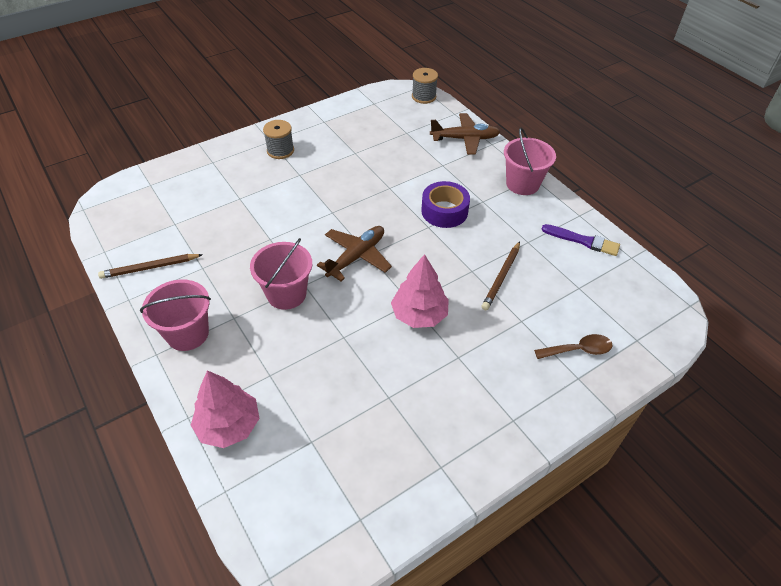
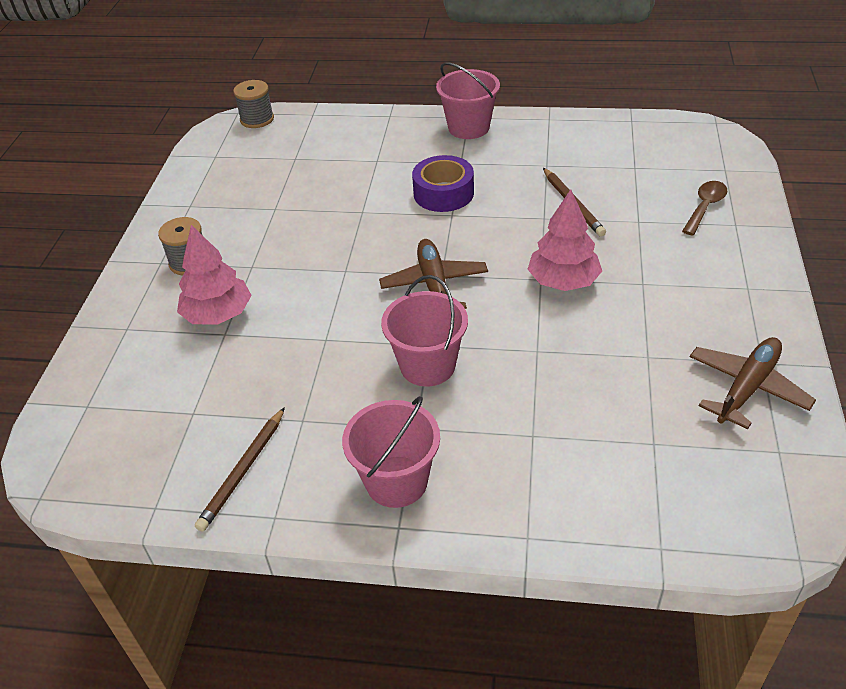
camera: 45 degrees left, 5 degrees down
(229, 425) = (572, 504): pink tree -> pink tree (218, 314)
(465, 139) = (359, 127): brown plane -> brown plane (747, 387)
(583, 241) = (582, 134): purple brush -> none

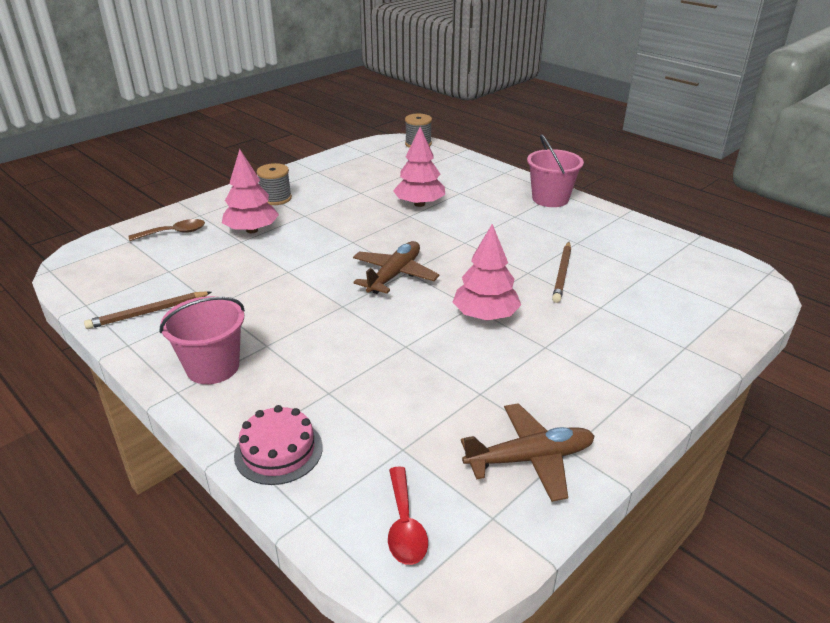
camera: 35 degrees right, 10 degrees down
(354, 193) = (419, 204): none -> pink tree
(427, 366) = (324, 316): pink bucket -> none
(443, 193) = (477, 228): purple tape -> none
(564, 514) = (278, 451): none -> pink cake
(705, 207) = (673, 323): brown spoon -> brown spoon (174, 233)
(734, 502) = (405, 526): none -> red spoon

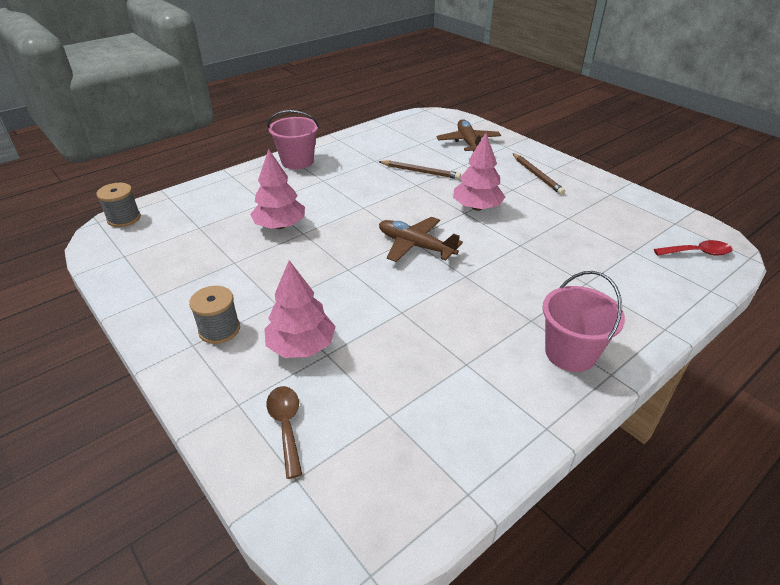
camera: 85 degrees left, 5 degrees up
(148, 312) = (483, 420): brown pencil -> brown pencil (537, 175)
(278, 451) = (659, 306): pink cake -> none
(530, 458) = (623, 206): brown plane -> brown plane (468, 143)

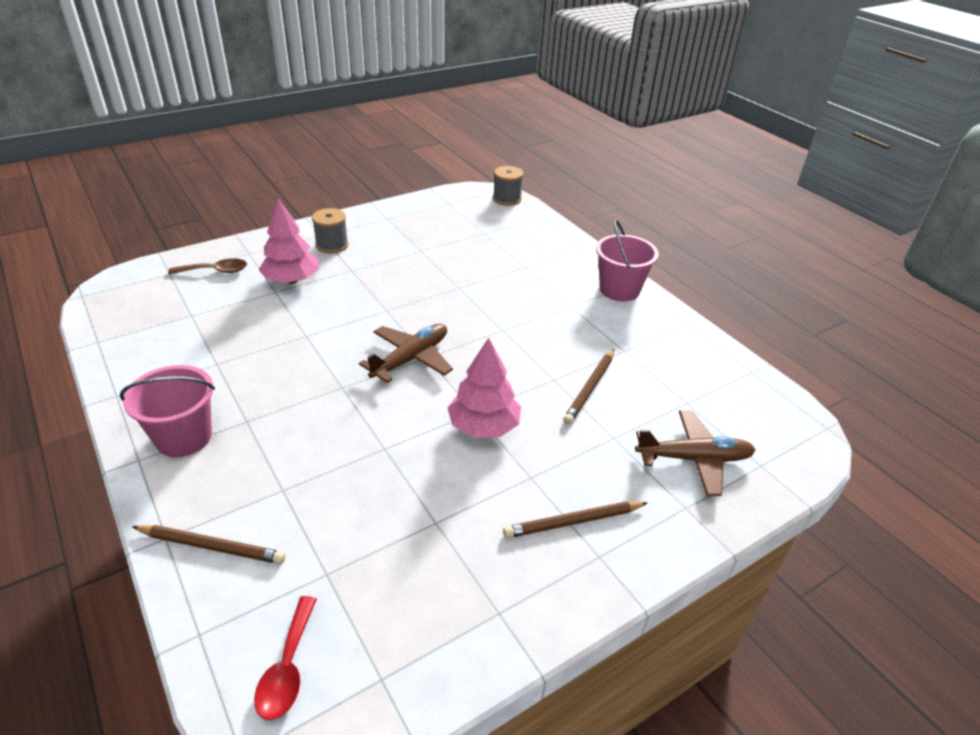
camera: 95 degrees right, 0 degrees up
(280, 226) = (475, 274): pink tree -> none
(653, 303) = (212, 546): none -> brown pencil

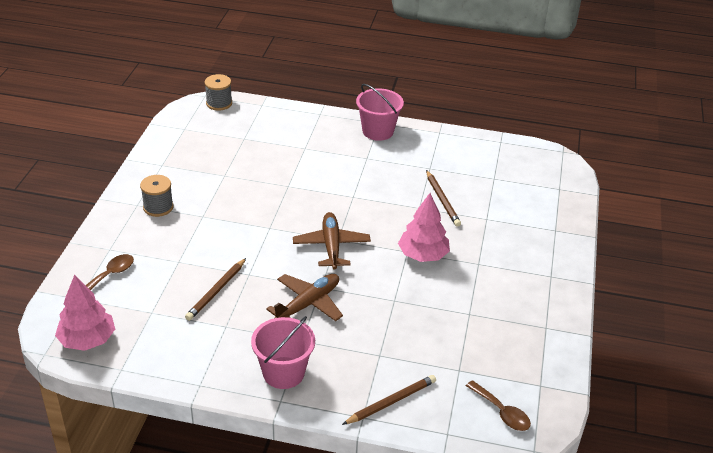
camera: 45 degrees left, 0 degrees up
(287, 668) = (502, 412): red spoon -> brown spoon
(291, 280) = (175, 247): pink tree -> pink tree (87, 340)
(573, 522) = (522, 269): brown pencil -> brown pencil (216, 291)
(694, 458) = (531, 204): brown plane -> brown plane (308, 304)

